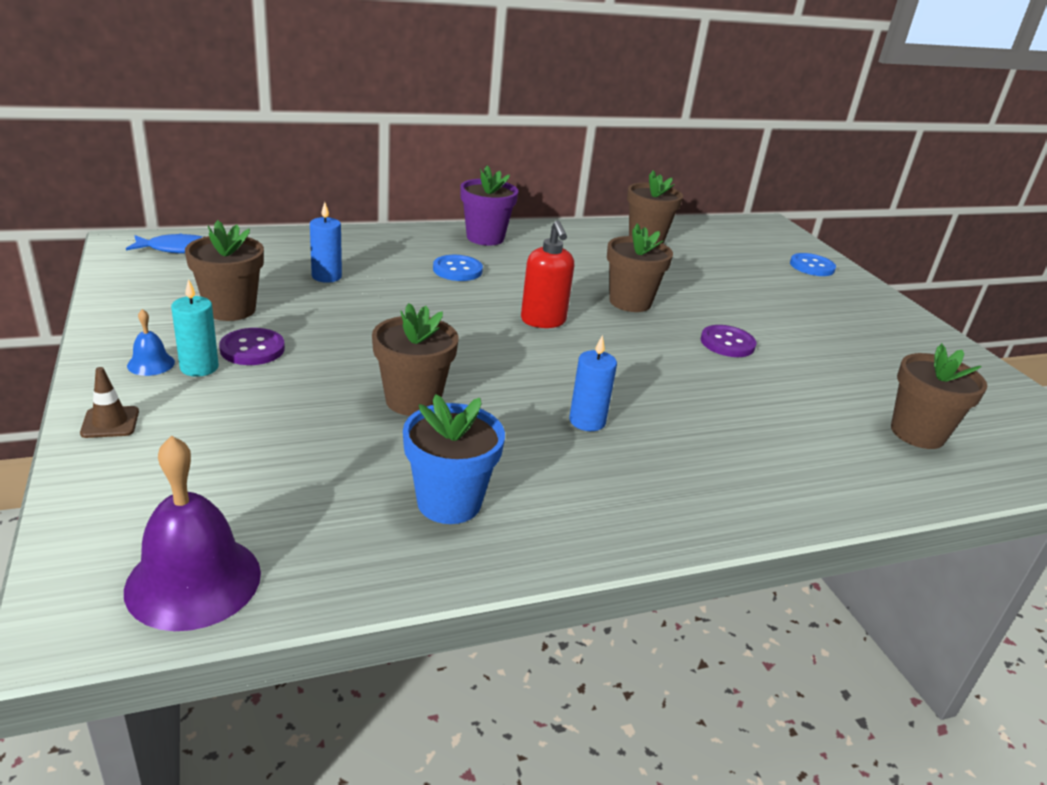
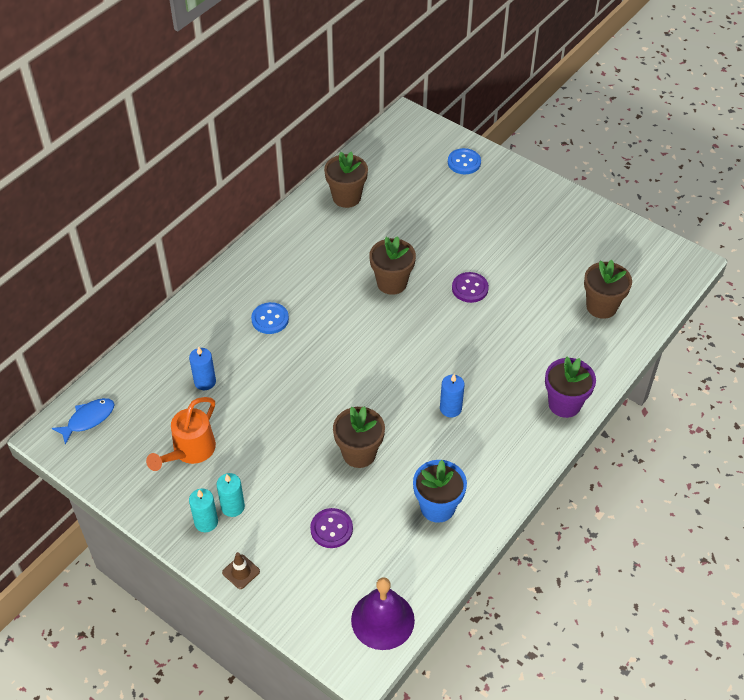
camera: 30 degrees left, 20 degrees up
(151, 364) = (206, 522): blue bell -> turquoise candle
(230, 309) = (190, 451): brown flower pot -> orange watering can
(252, 349) = (241, 474): purple button -> purple button (331, 529)
(485, 238) = (251, 269): purple flower pot -> purple flower pot (564, 404)
(543, 321) = (362, 337): red soap dispenser -> none

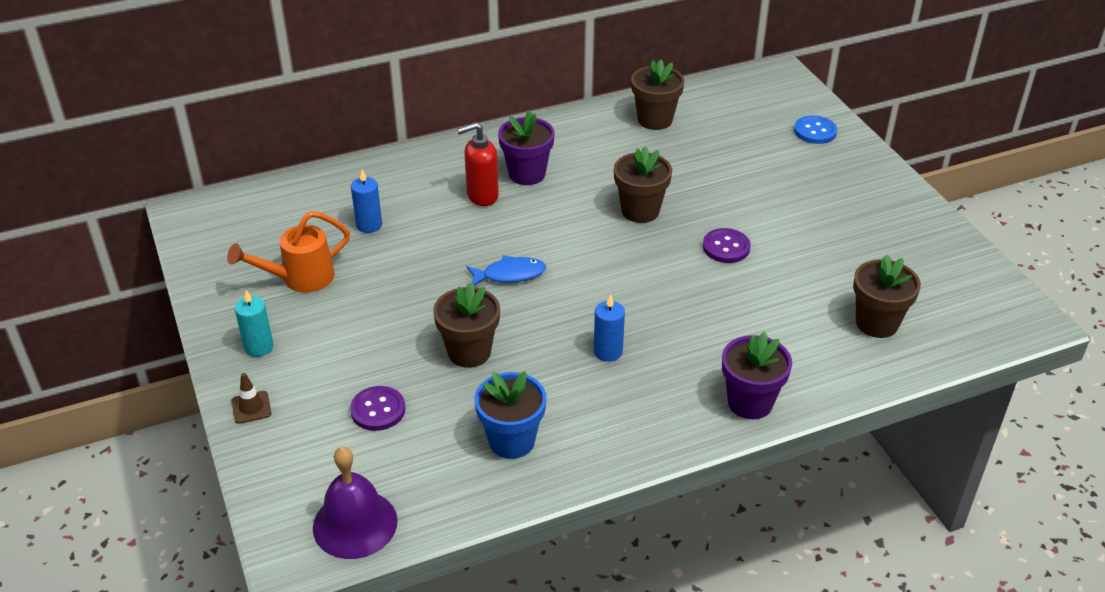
camera: 30 degrees right, 10 degrees down
(88, 419) = (232, 213): blue fish -> blue fish (510, 274)
(233, 507) = (297, 345): turquoise candle -> none
(270, 319) = (482, 196): blue button -> red soap dispenser
(288, 285) = (527, 174): none -> purple flower pot

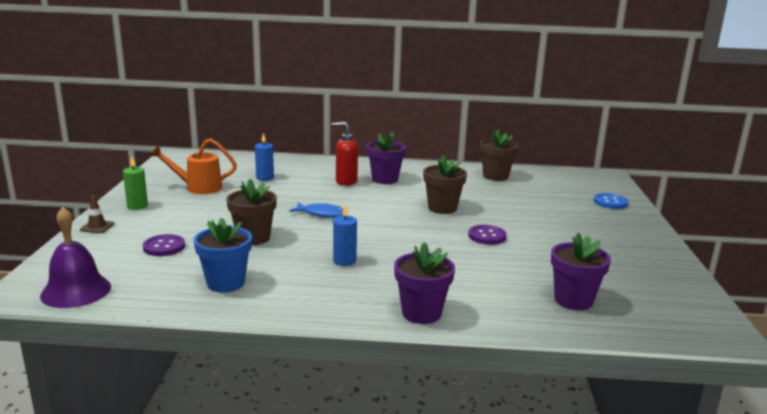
camera: 25 degrees right, 20 degrees down
(259, 347) = (137, 206): turquoise candle -> green candle
(876, 323) = (573, 300): brown flower pot -> purple flower pot

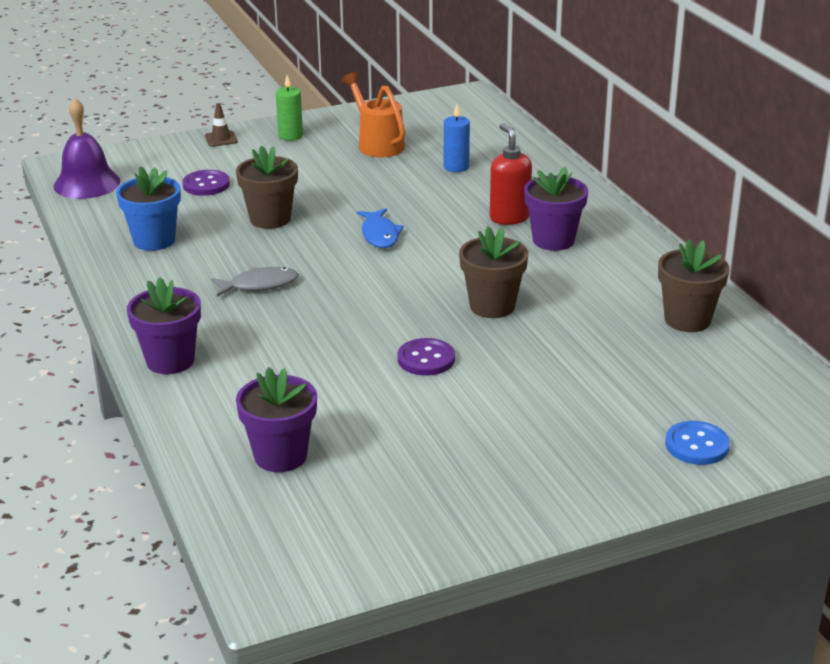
camera: 65 degrees right, 10 degrees up
(344, 261) = (259, 285): blue candle -> grey fish

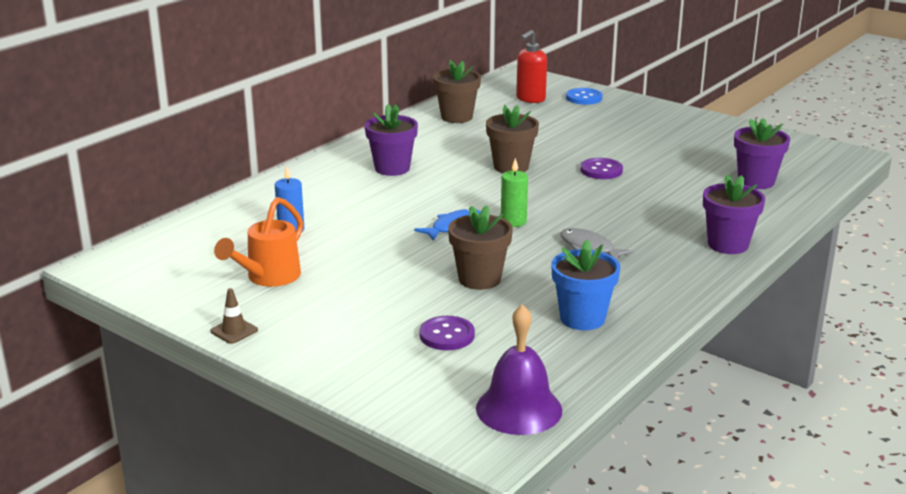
camera: 120 degrees left, 5 degrees down
(221, 139) = (327, 369): brown traffic cone -> brown traffic cone (234, 331)
(290, 136) = (284, 330): green candle -> green candle (513, 221)
(509, 217) = (370, 189): red soap dispenser -> red soap dispenser (530, 99)

